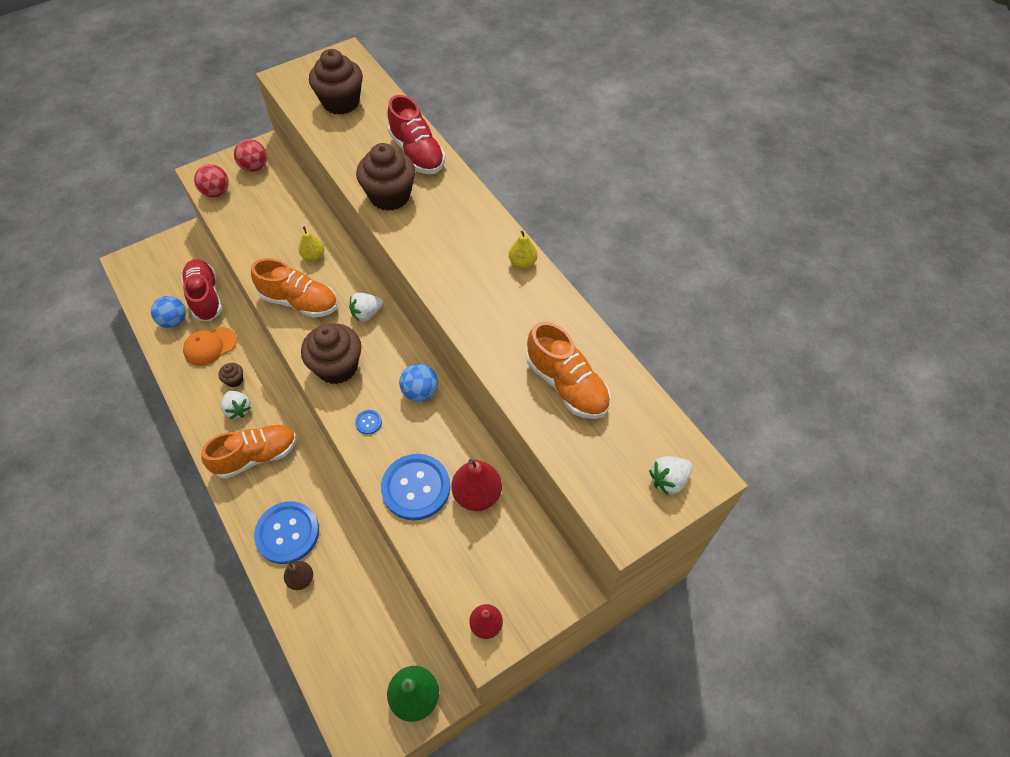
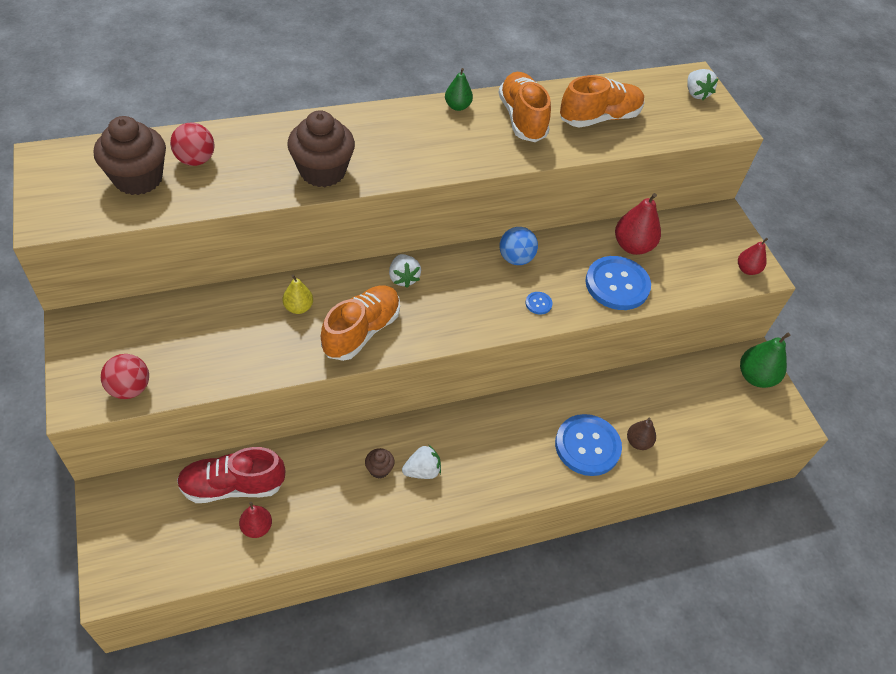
camera: 80 degrees left, 5 degrees down
(174, 321) = (257, 527): blue ball -> red pear
(210, 346) = (317, 490): orange cap -> none
(254, 167) = (107, 340): red ball -> red ball (195, 160)
(256, 456) = (490, 461): orange shoe -> orange shoe (522, 118)
(337, 367) = (463, 315): brown cupcake -> none
(417, 153) = (268, 138): red shoe -> none
(522, 263) = (457, 106): yellow pear -> green pear

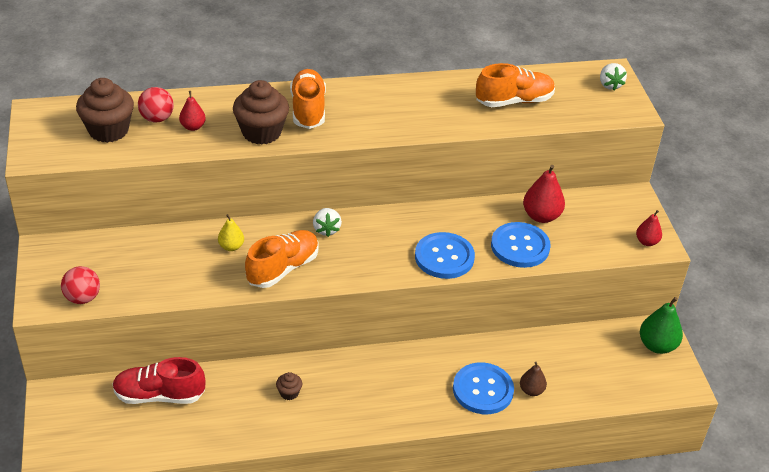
camera: 10 degrees right, 10 degrees down
(257, 527) = (176, 429): red pear -> red pear (193, 127)
(422, 471) = (327, 397): white strawberry -> none
(457, 106) = (387, 86): green pear -> none
(515, 258) = (430, 220): blue ball -> none
(522, 118) = (443, 99): orange shoe -> orange shoe (308, 109)
(538, 303) = (444, 257): blue button -> blue button, size x2.47

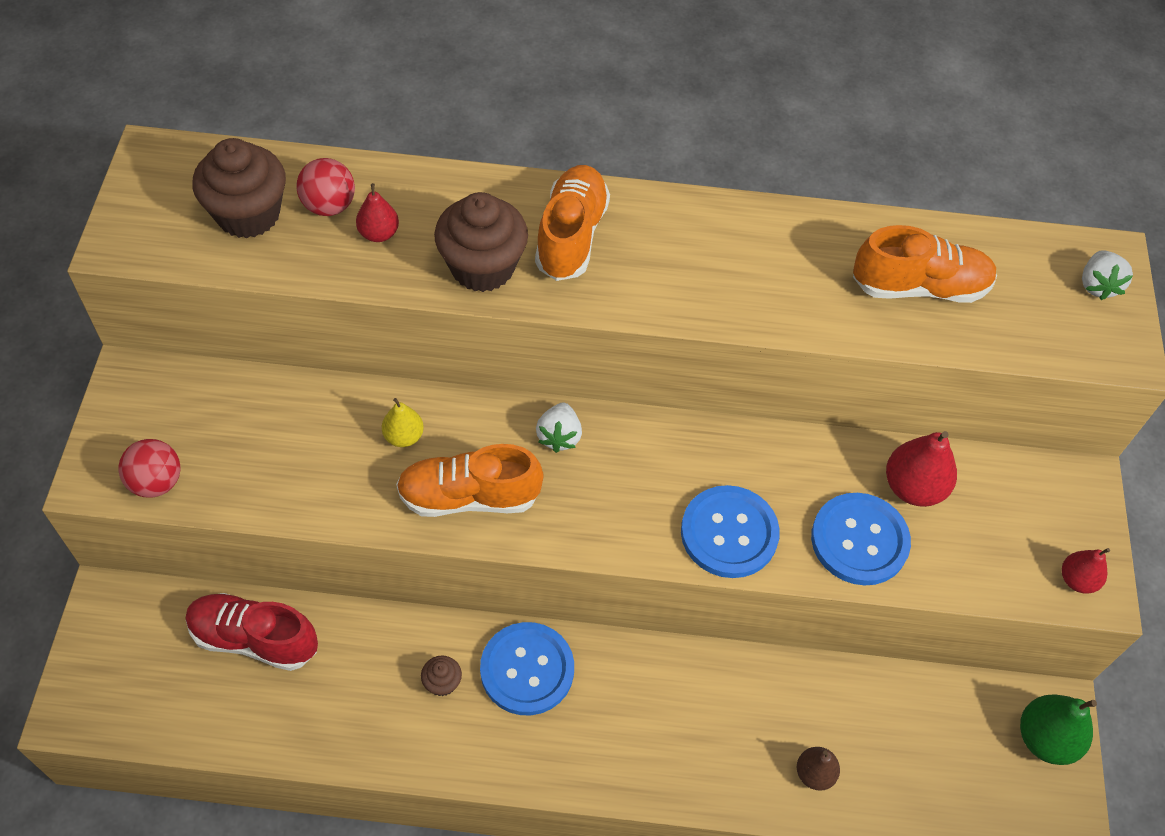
camera: 15 degrees right, 15 degrees up
(283, 268) = (469, 496): orange shoe -> orange shoe turned 150 degrees counterclockwise
(483, 390) = (738, 752): blue button -> blue button (527, 670)

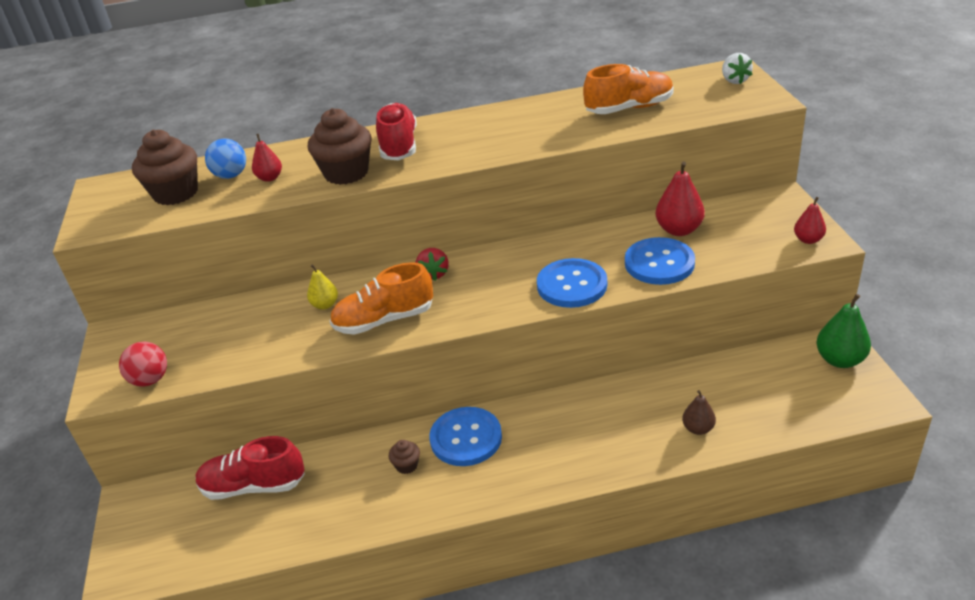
camera: 10 degrees left, 20 degrees down
(329, 206) = (231, 175): red ball -> blue ball
(559, 436) = (433, 274): white strawberry -> red strawberry
(571, 236) = (399, 146): orange shoe -> red shoe

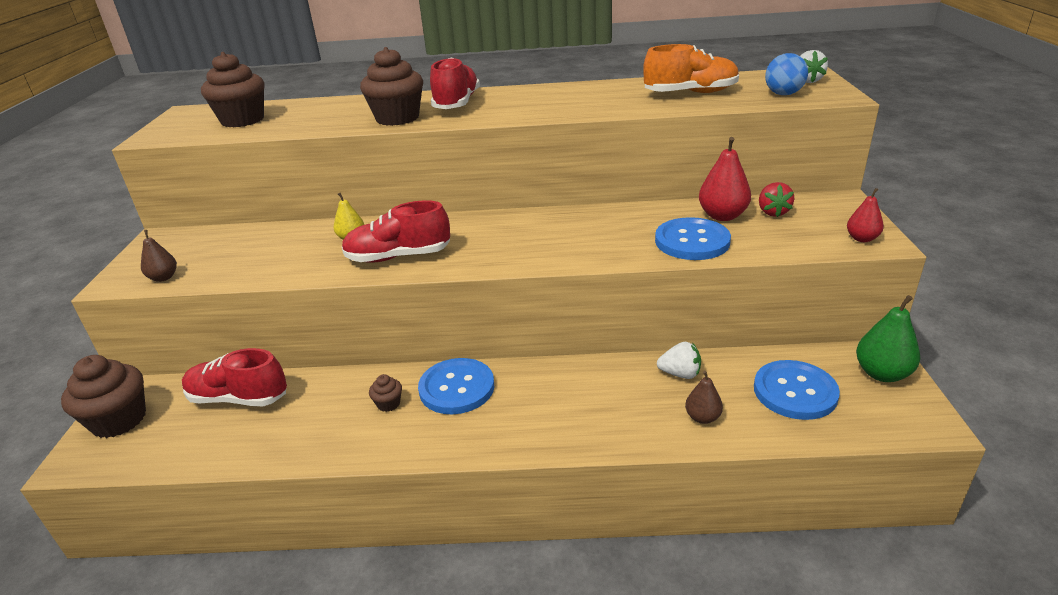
camera: 10 degrees right, 5 degrees down
(140, 530) = (119, 420): none -> brown cupcake
(150, 380) = (164, 277): red ball -> brown pear
(231, 175) = (297, 112): blue ball -> blue ball (783, 94)
(270, 178) = (329, 116): red pear -> none
(384, 320) = (398, 257): orange shoe -> red shoe
(433, 274) = (463, 225): red strawberry -> red strawberry (772, 212)
(572, 285) = (594, 249): blue button -> blue button (795, 392)
(667, 389) = (680, 374): none -> white strawberry

